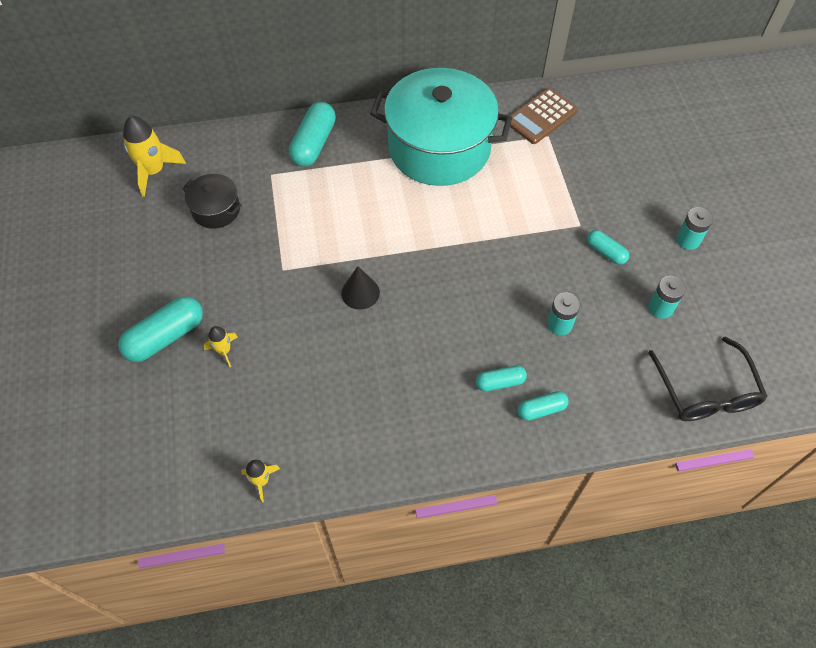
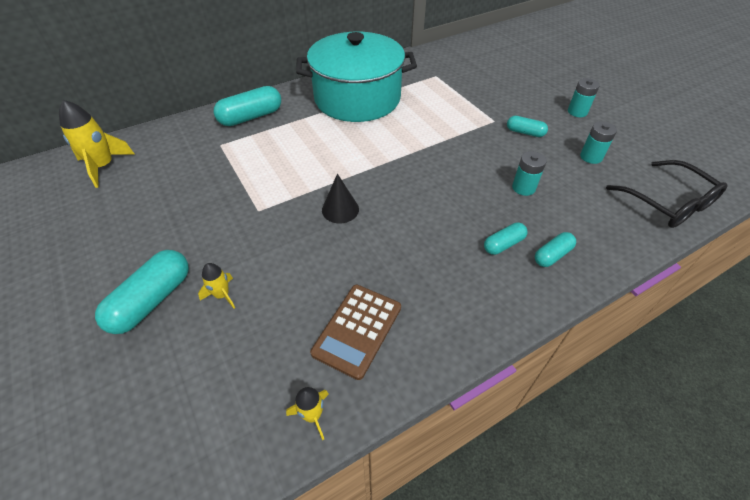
camera: 20 degrees left, 10 degrees down
(216, 210) = (175, 181): black pot -> none
(314, 144) = (251, 117): turquoise capsule -> turquoise capsule turned 60 degrees clockwise
(541, 116) = (424, 66): brown calculator -> brown calculator (357, 330)

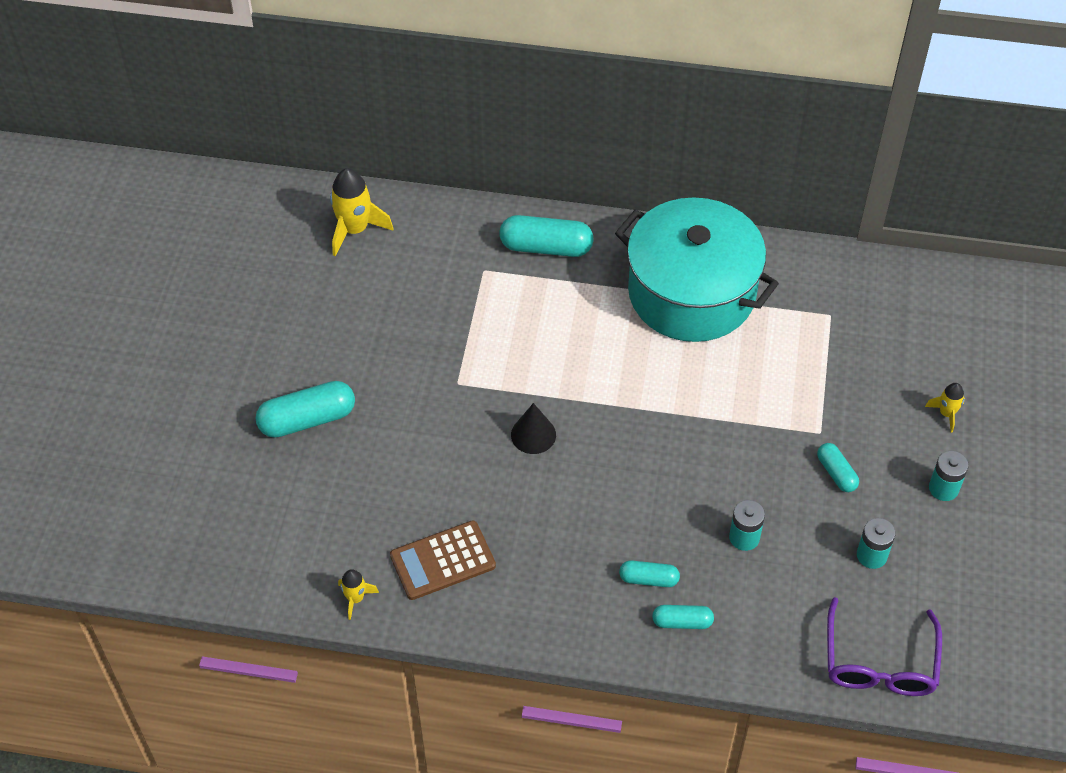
camera: 40 degrees right, 5 degrees up
(222, 295) = (363, 453): yellow rocket -> yellow rocket (946, 413)
(669, 203) = (879, 663): black glasses -> purple glasses

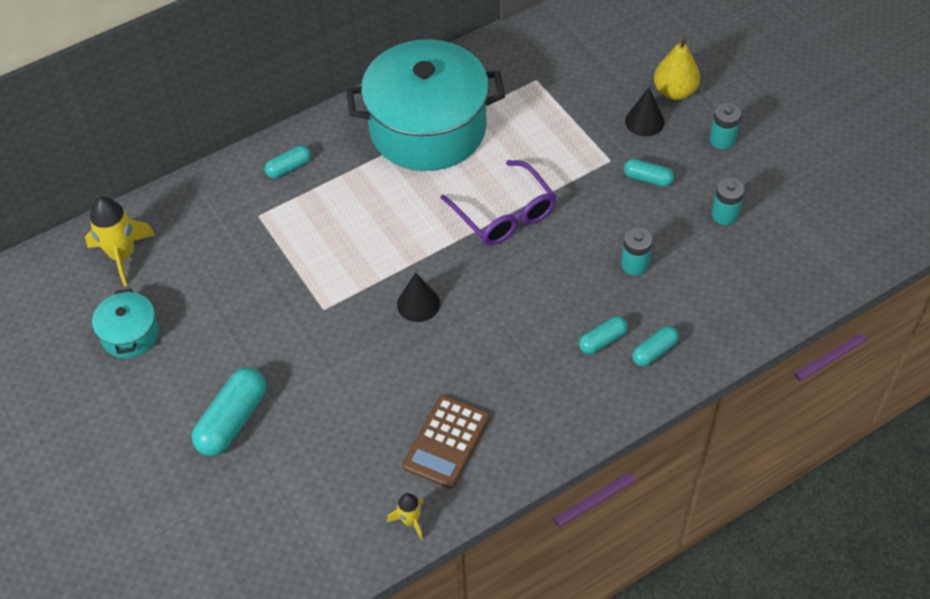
camera: 40 degrees left, 0 degrees up
(301, 296) = (130, 334): none -> turquoise pot
(546, 247) = (289, 167): turquoise capsule -> turquoise capsule, size x0.56
(879, 663) = (801, 279): purple glasses -> purple glasses (505, 215)
(889, 420) = (644, 121): none -> black cone
(946, 413) = (674, 92): yellow rocket -> yellow pear

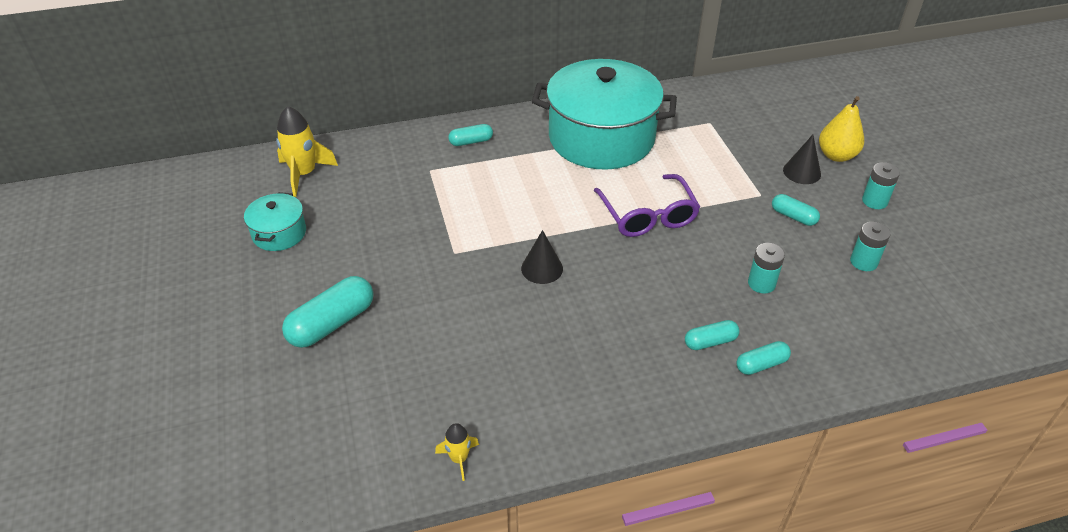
camera: 15 degrees right, 10 degrees down
(446, 442) = (523, 394): brown calculator -> none

